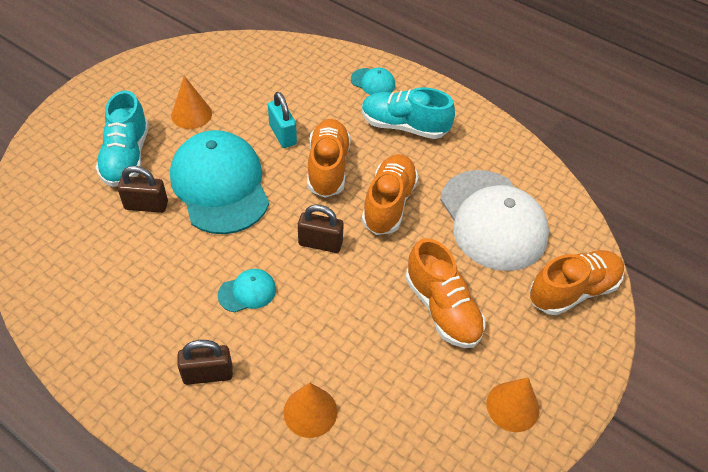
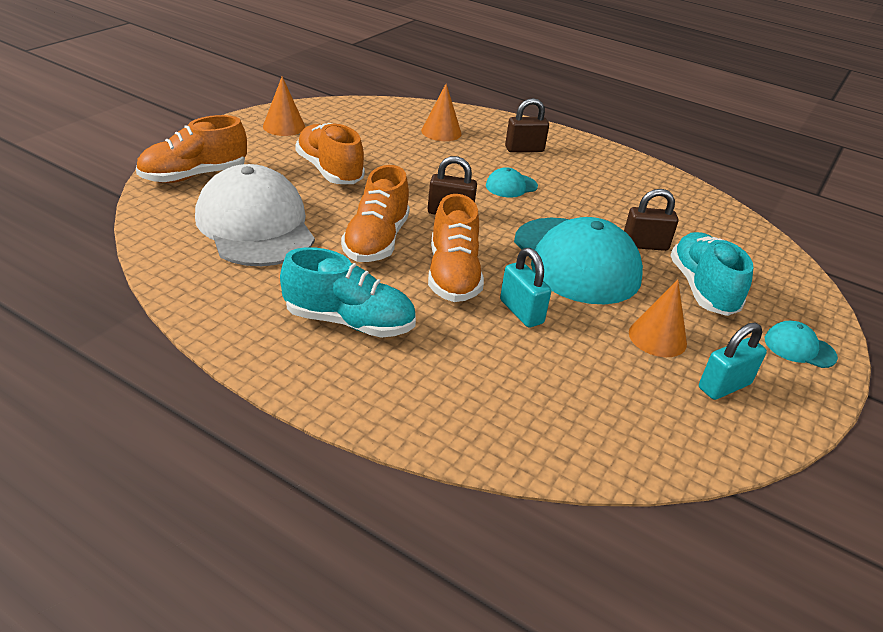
camera: 175 degrees right, 15 degrees down
(167, 81) = (724, 386): none -> turquoise padlock
(373, 82) = (396, 389): turquoise cap -> turquoise cap (799, 348)

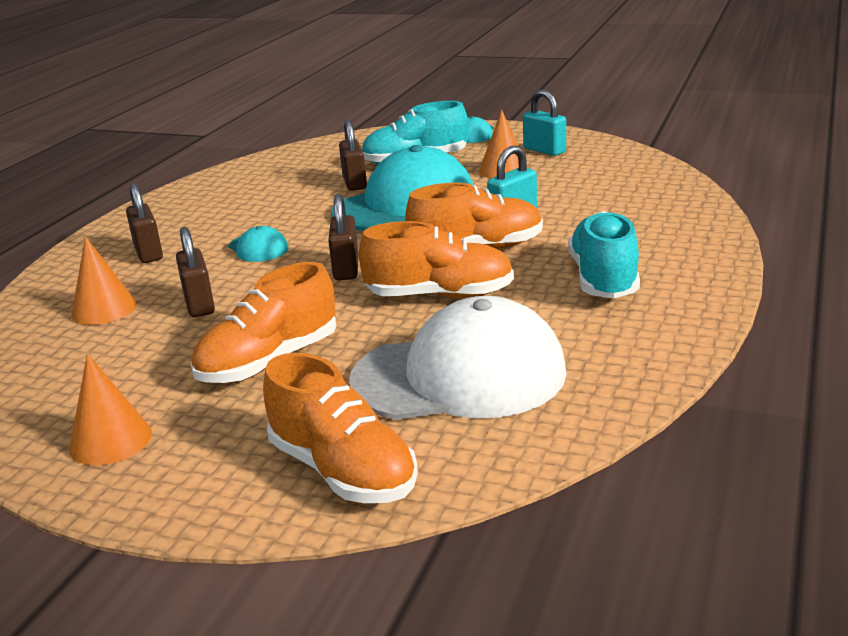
camera: 95 degrees left, 10 degrees down
(255, 225) = (459, 376): white cap -> white cap turned 150 degrees counterclockwise
(427, 158) = (199, 304): none -> brown padlock

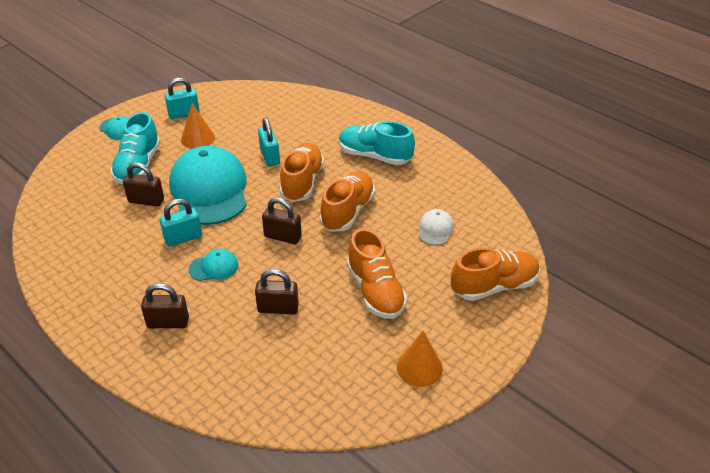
camera: 70 degrees left, 15 degrees up
(104, 309) = (245, 356): orange cone -> none
(301, 218) = (183, 238): none -> turquoise padlock
(459, 376) = (435, 229): white cap -> white cap, size x0.43

